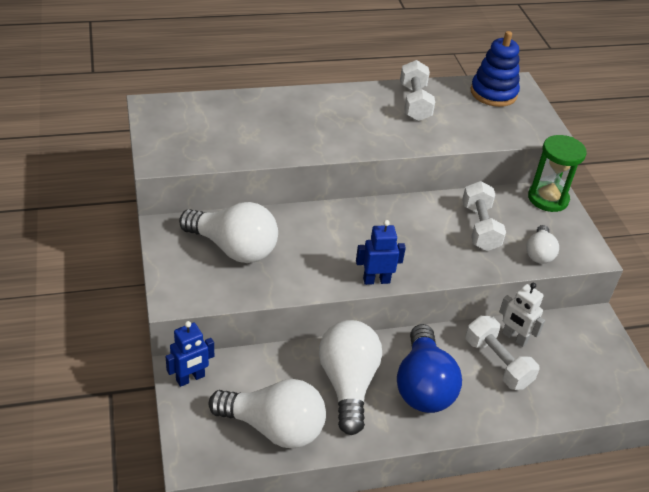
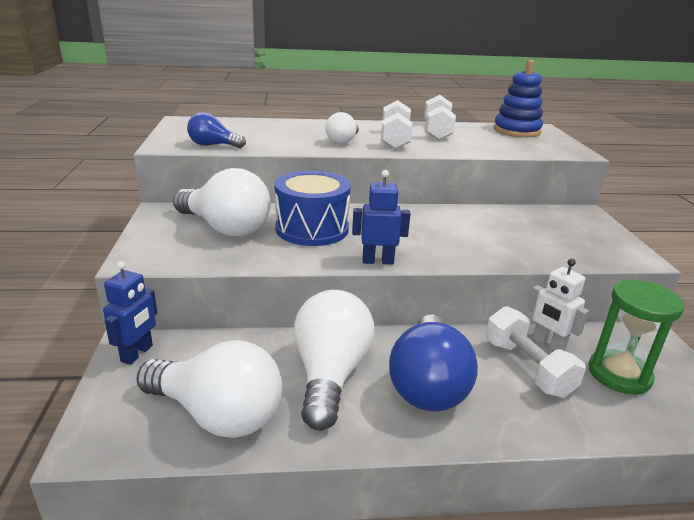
camera: 10 degrees right, 15 degrees down
(190, 378) = (137, 353): blue robot -> blue robot turned 45 degrees counterclockwise
(204, 155) = (213, 145): none -> blue light bulb
(311, 242) = (312, 229): none -> blue drum
(480, 227) = (503, 230): white dumbbell -> white dumbbell (395, 139)
(539, 253) = (574, 252): white light bulb -> white light bulb (343, 141)
(548, 198) = (579, 215): green hourglass -> green hourglass (619, 374)

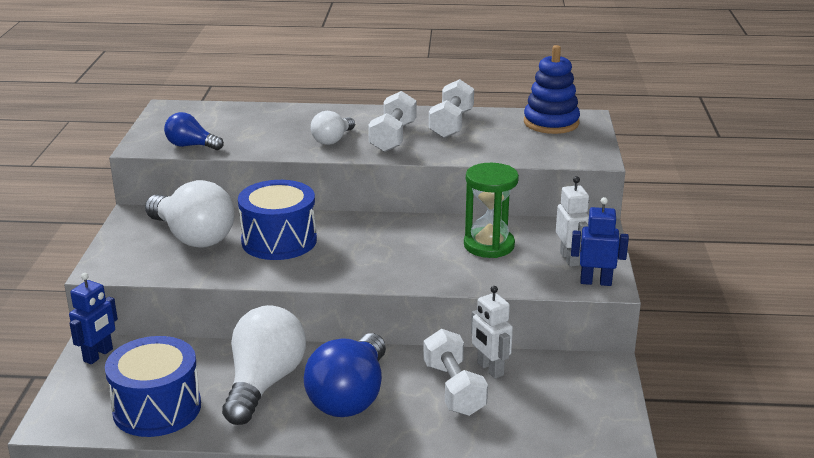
camera: 10 degrees right, 0 degrees up
(217, 414) = (157, 408): white light bulb -> blue drum
(378, 261) = (329, 278): blue robot -> blue robot (595, 282)
(586, 237) = (570, 259): none -> white robot
(619, 374) = (541, 400): green hourglass -> green hourglass (489, 245)

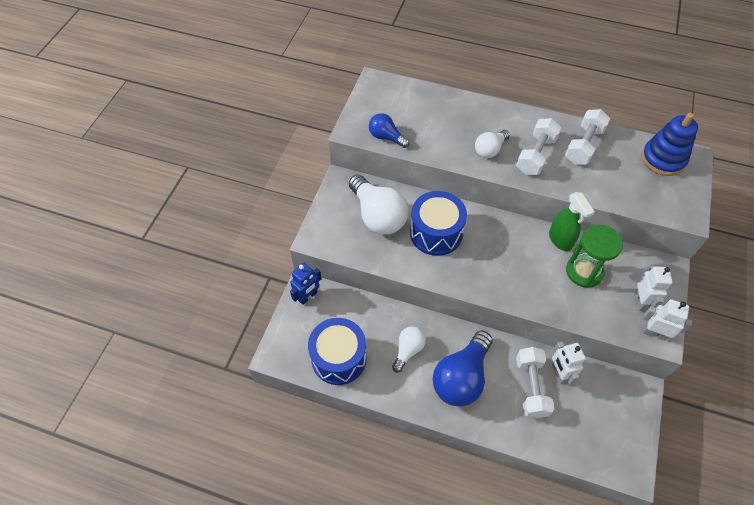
camera: 15 degrees right, 30 degrees up
(264, 383) = (408, 350): white light bulb -> white light bulb, size x0.55
(450, 224) = (560, 240): none -> green spray bottle
(595, 282) = (654, 333): blue robot -> white robot

